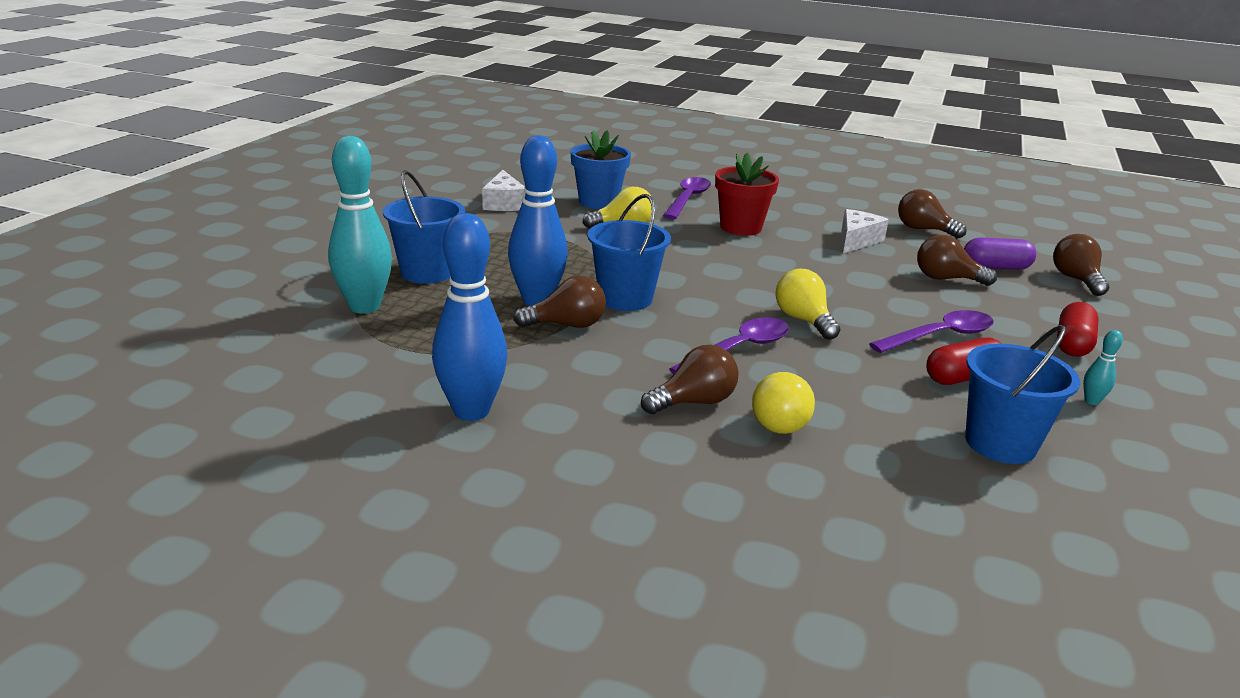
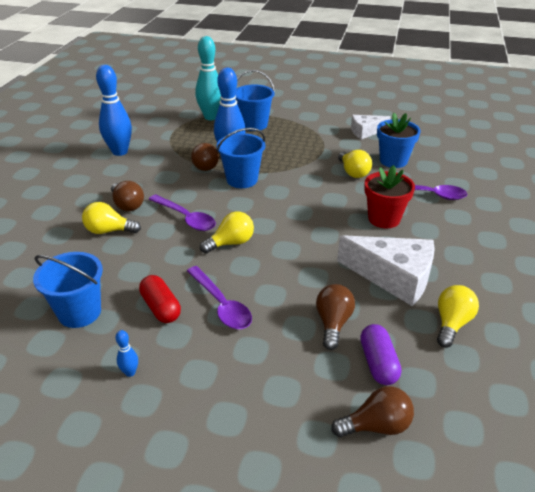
camera: 85 degrees right, 10 degrees up
(856, 240) = (394, 277): white cheese -> white cheese, size x1.69
(923, 230) = (451, 323): brown light bulb -> yellow light bulb
(1072, 344) = (223, 384): red capsule -> none
(1091, 401) = (130, 372): turquoise bowling pin -> blue bowling pin

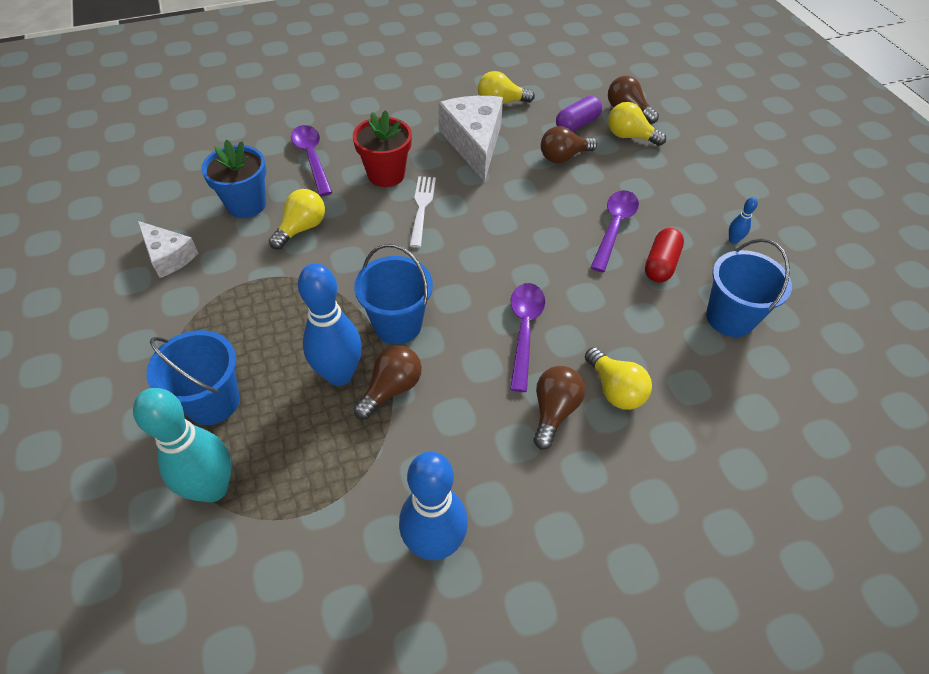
camera: 125 degrees left, 15 degrees up
(231, 243) = (529, 266): yellow light bulb -> yellow light bulb (629, 136)
(332, 221) = (422, 208): none -> white fork

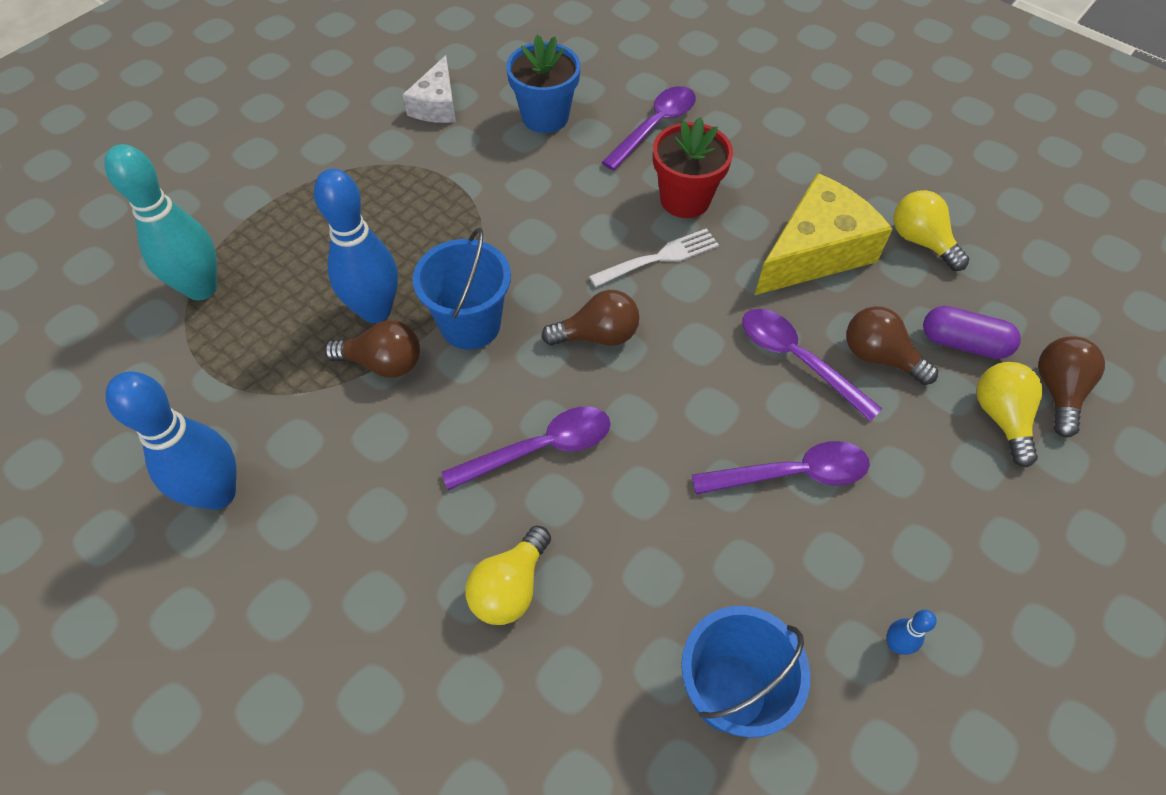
camera: 60 degrees right, 5 degrees up
(212, 402) = (290, 234): blue bucket -> none
(302, 228) = (546, 176): yellow light bulb -> none
(474, 143) = (815, 252): white cheese -> yellow cheese
(542, 188) = (797, 360): none -> purple spoon
(554, 411) = (439, 532): brown light bulb -> brown light bulb (597, 335)
(660, 264) = (766, 560): red capsule -> none

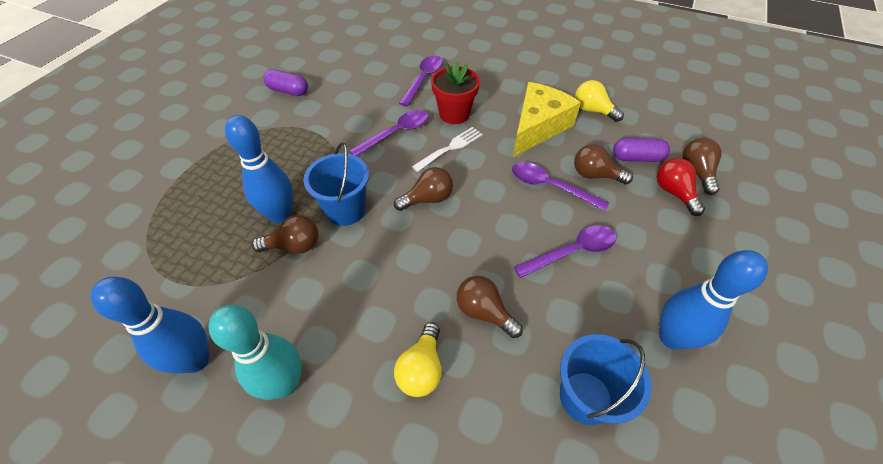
camera: 15 degrees left, 5 degrees down
(201, 288) = (154, 227): turquoise bowling pin -> turquoise bowling pin (285, 384)
(437, 105) = (288, 91): white cheese -> purple capsule
(540, 448) = (413, 274): purple spoon -> purple spoon (396, 133)
(545, 117) = (357, 86): blue flower pot -> none
(625, 531) = (484, 312): none -> brown light bulb
(895, 644) = (671, 337): blue bowling pin -> blue bowling pin, size x2.40
(1001, 417) = (674, 193): yellow light bulb -> red light bulb

